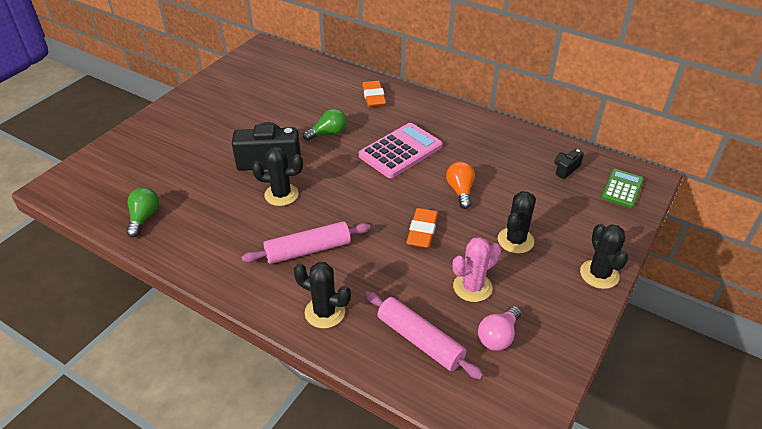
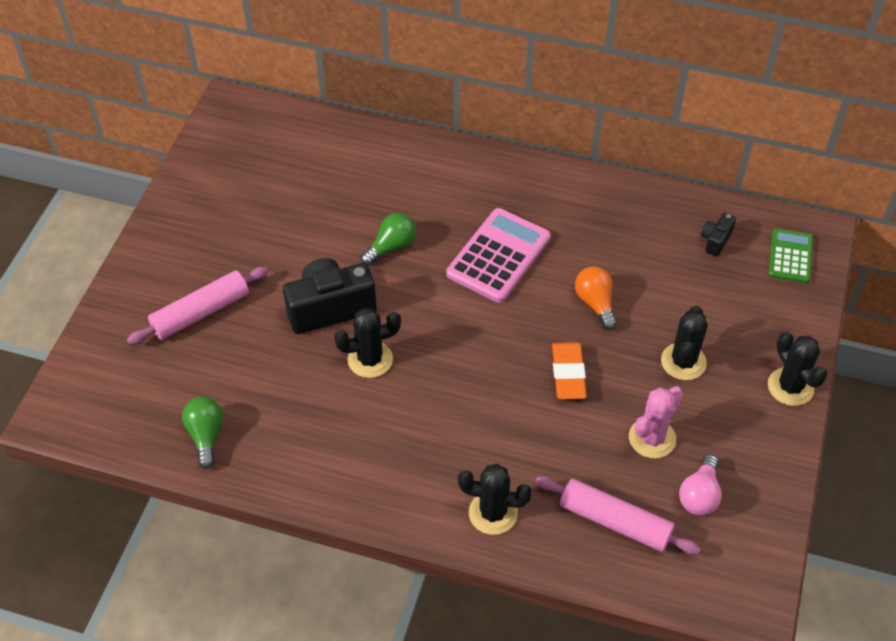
camera: 15 degrees left, 10 degrees up
(308, 250) = (439, 433): pink rolling pin -> pink rolling pin (201, 312)
(373, 97) = (429, 170): orange eraser -> none

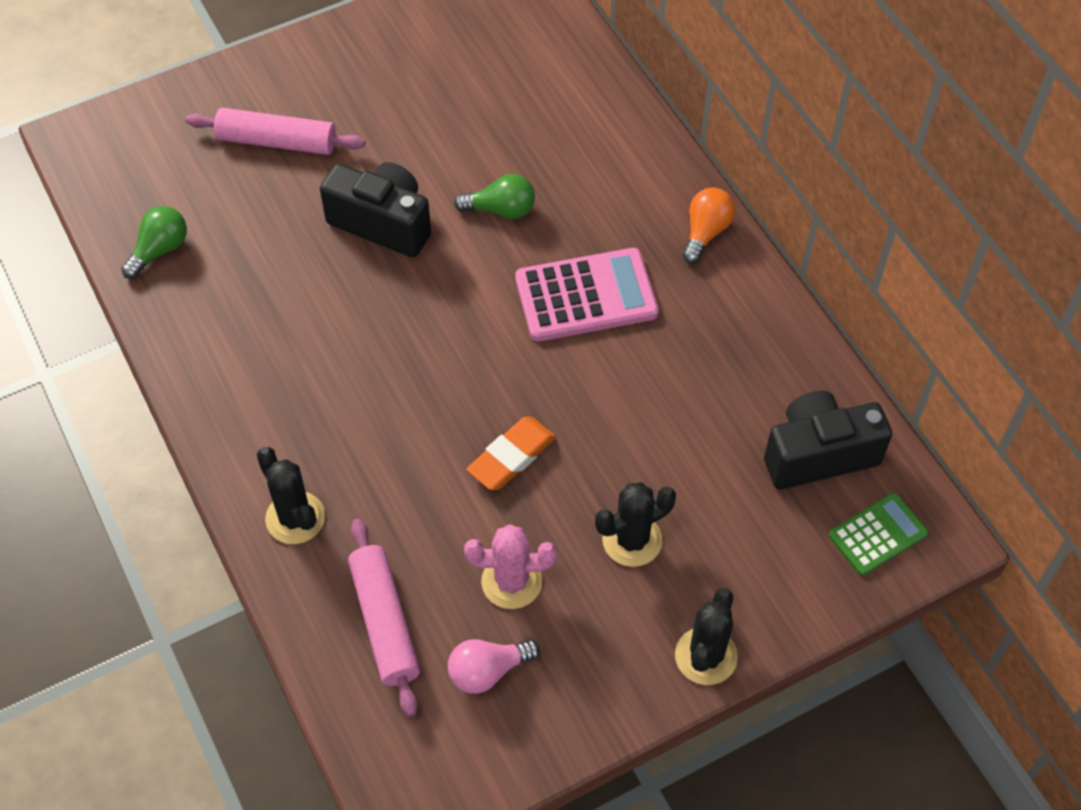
camera: 45 degrees right, 5 degrees up
(370, 359) = (360, 296): black cactus -> none
(595, 303) = (620, 415): orange light bulb -> orange light bulb (705, 232)
(715, 240) = (818, 454): black camera -> black camera, size x2.09

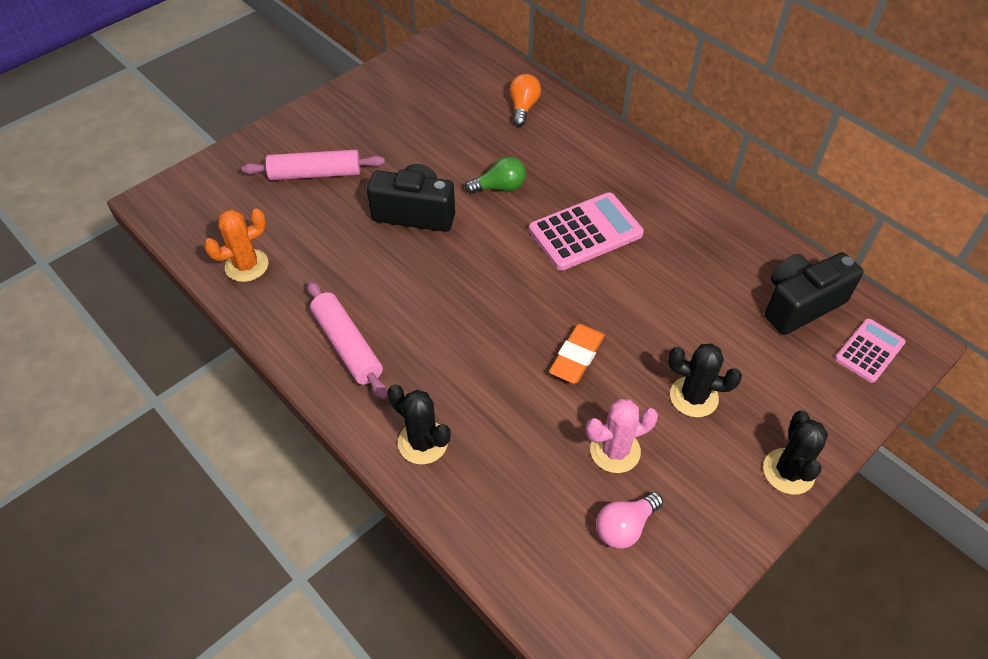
camera: 15 degrees left, 5 degrees down
(159, 250) = (246, 265): green light bulb -> orange cactus
(385, 622) = (526, 508): pink rolling pin -> pink rolling pin (347, 345)
(632, 540) = (694, 397): black cactus -> black cactus turned 60 degrees clockwise
(705, 232) = (652, 174): orange light bulb -> orange light bulb (523, 108)
(877, 535) = (869, 351): green calculator -> pink calculator

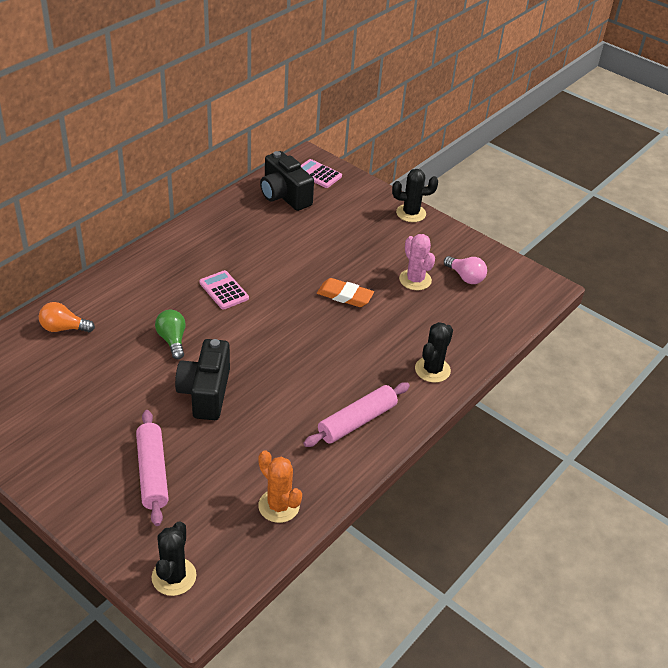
camera: 100 degrees left, 10 degrees down
(585, 232) = (224, 290): pink calculator -> pink calculator, size x0.61
(694, 397) = (367, 245): black cactus -> black cactus (174, 576)

